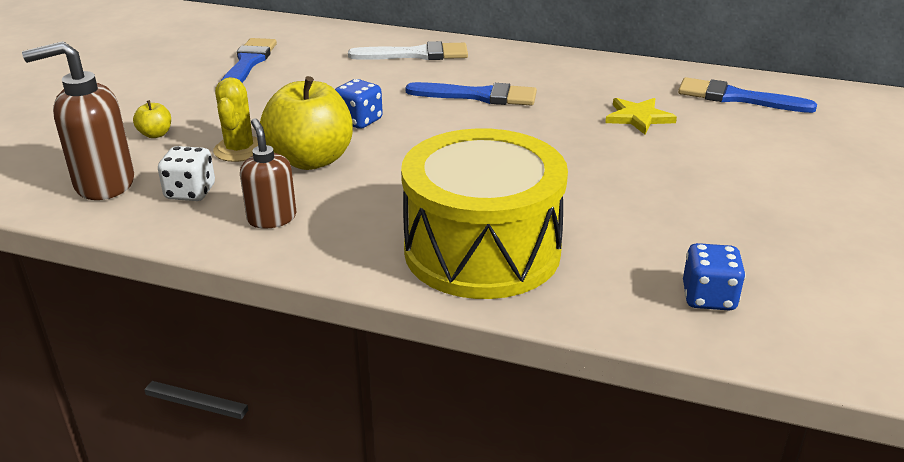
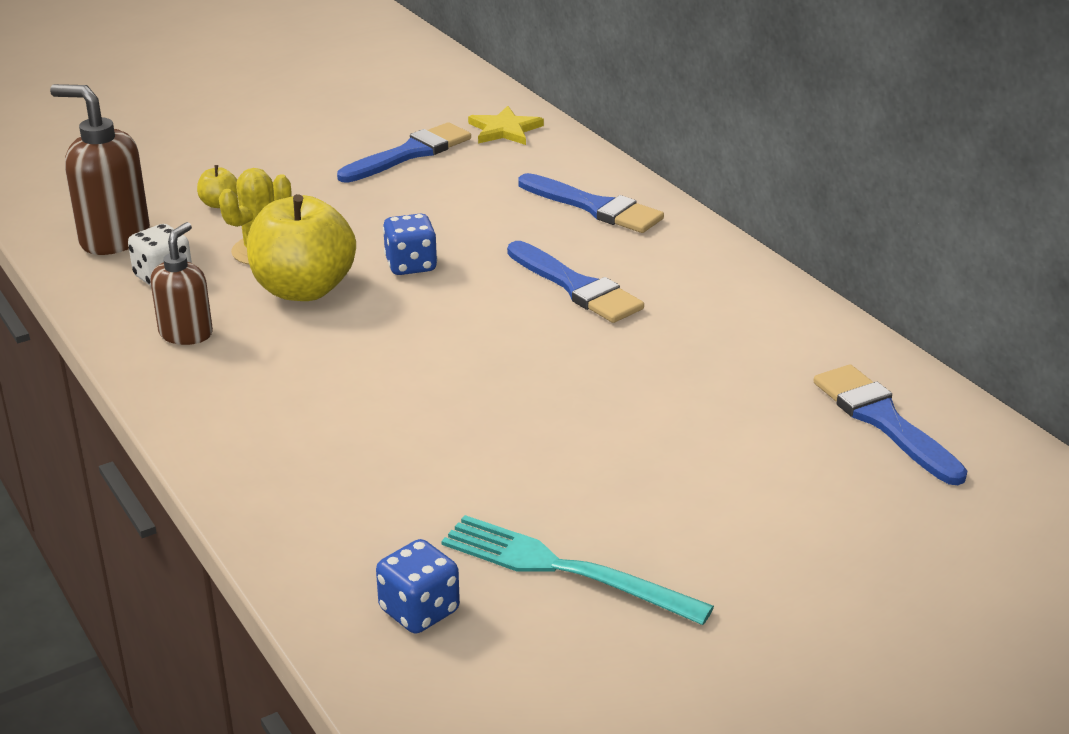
camera: 40 degrees right, 0 degrees up
(416, 54) = (594, 207): white brush -> blue brush
(482, 250) = (301, 454): yellow drum -> none
(638, 117) = (709, 391): yellow star -> yellow star (505, 130)
(736, 235) = (565, 569): none -> turquoise fork

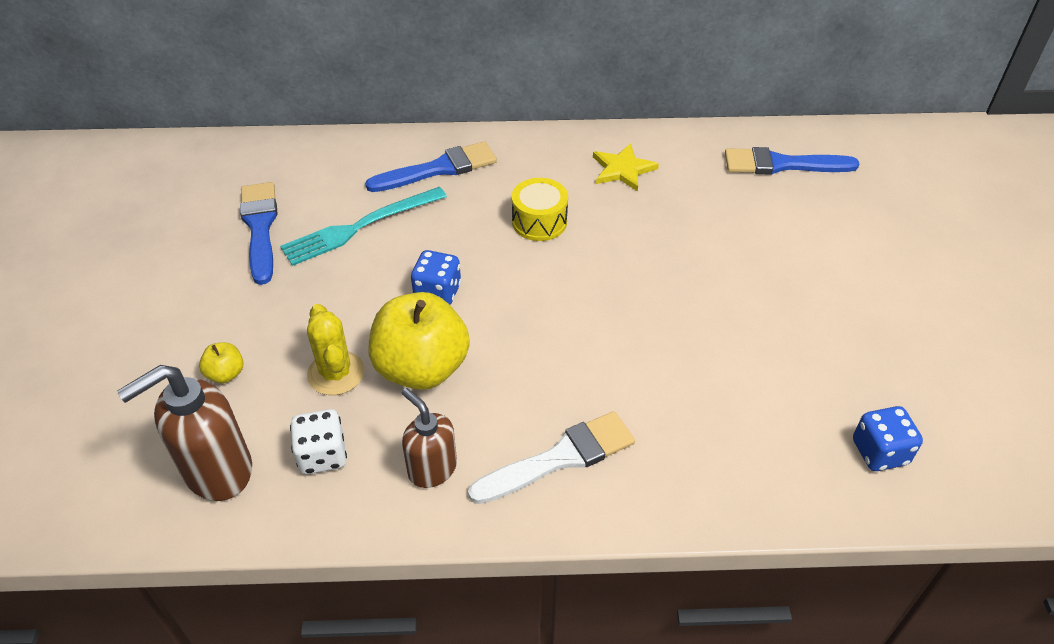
camera: 60 degrees left, 15 degrees up
(249, 397) = (560, 458): none -> white brush
(505, 130) = (277, 164): yellow star -> yellow star (622, 169)
(565, 569) = (865, 362): turquoise fork -> turquoise fork (360, 227)
(576, 287) = (539, 222): blue brush -> yellow drum

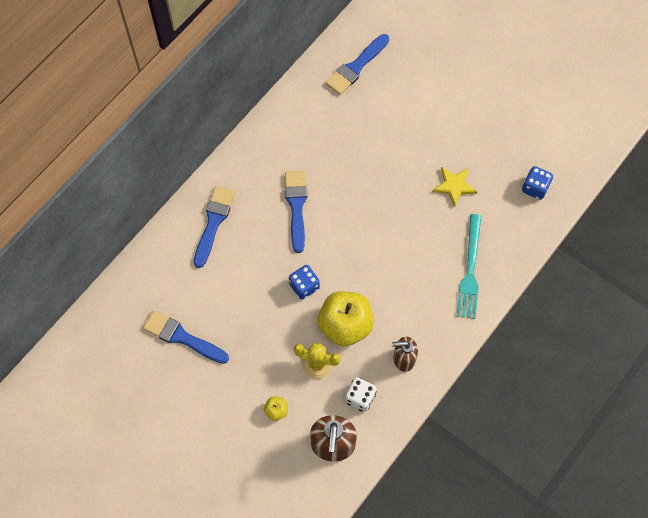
camera: 50 degrees left, 20 degrees up
(360, 227) = (225, 290): turquoise fork -> turquoise fork (470, 270)
(539, 222) = (296, 206): yellow drum -> blue brush
(560, 458) = (440, 306): white brush -> none
(622, 169) = (294, 139): yellow star -> yellow star (454, 186)

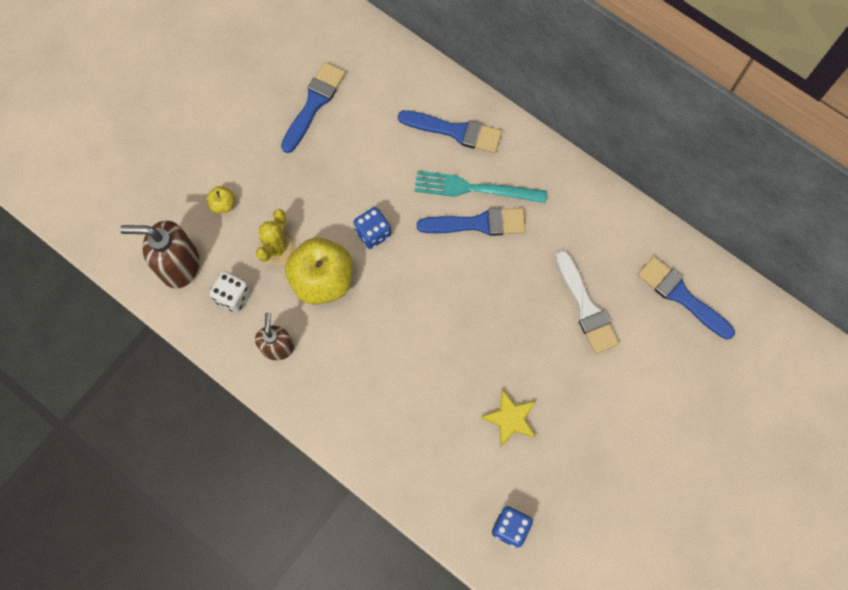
camera: 90 degrees right, 5 degrees up
(366, 131) = (586, 307): none -> white brush
(470, 270) = (392, 433): turquoise fork -> turquoise fork (475, 188)

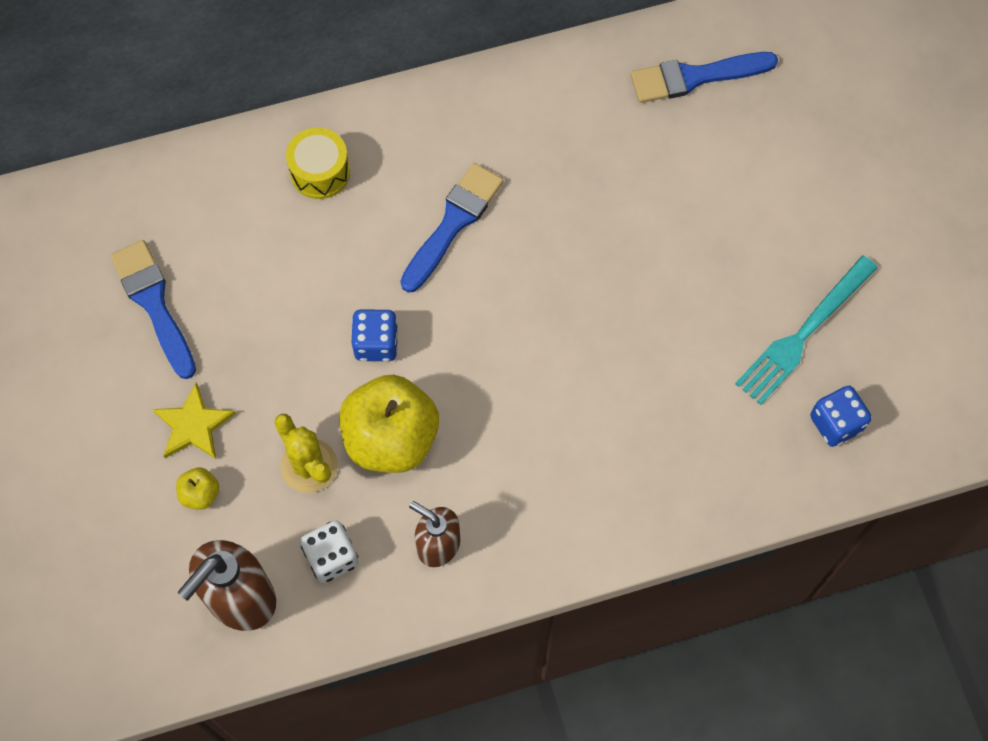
camera: 55 degrees left, 5 degrees down
(455, 131) = (320, 172): blue brush -> yellow drum
(475, 188) = (408, 198): turquoise fork -> turquoise fork (804, 333)
(510, 418) = (710, 341): yellow star -> yellow star (193, 425)
(586, 307) = (638, 178): white brush -> none

